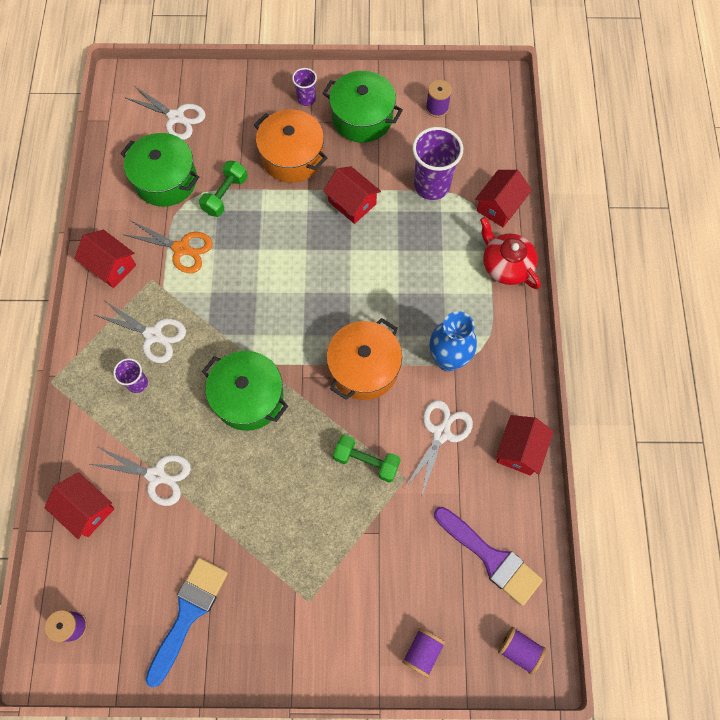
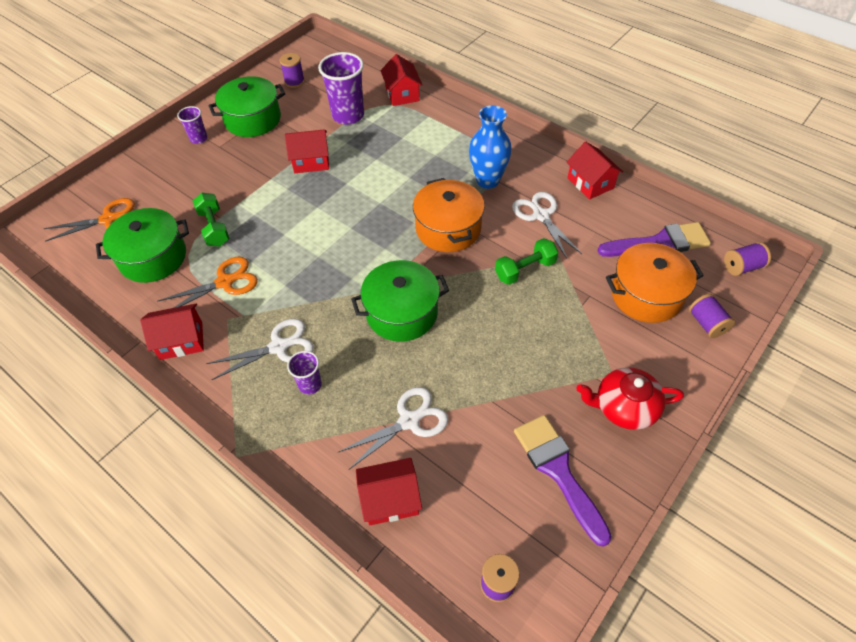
camera: 50 degrees left, 15 degrees down
(176, 117) = (108, 219): white scissors -> orange scissors
(188, 613) = (558, 471): blue brush -> purple brush
(292, 157) = (233, 172): orange pot -> orange pot (646, 295)
(506, 265) = (448, 114): red teapot -> red teapot (624, 407)

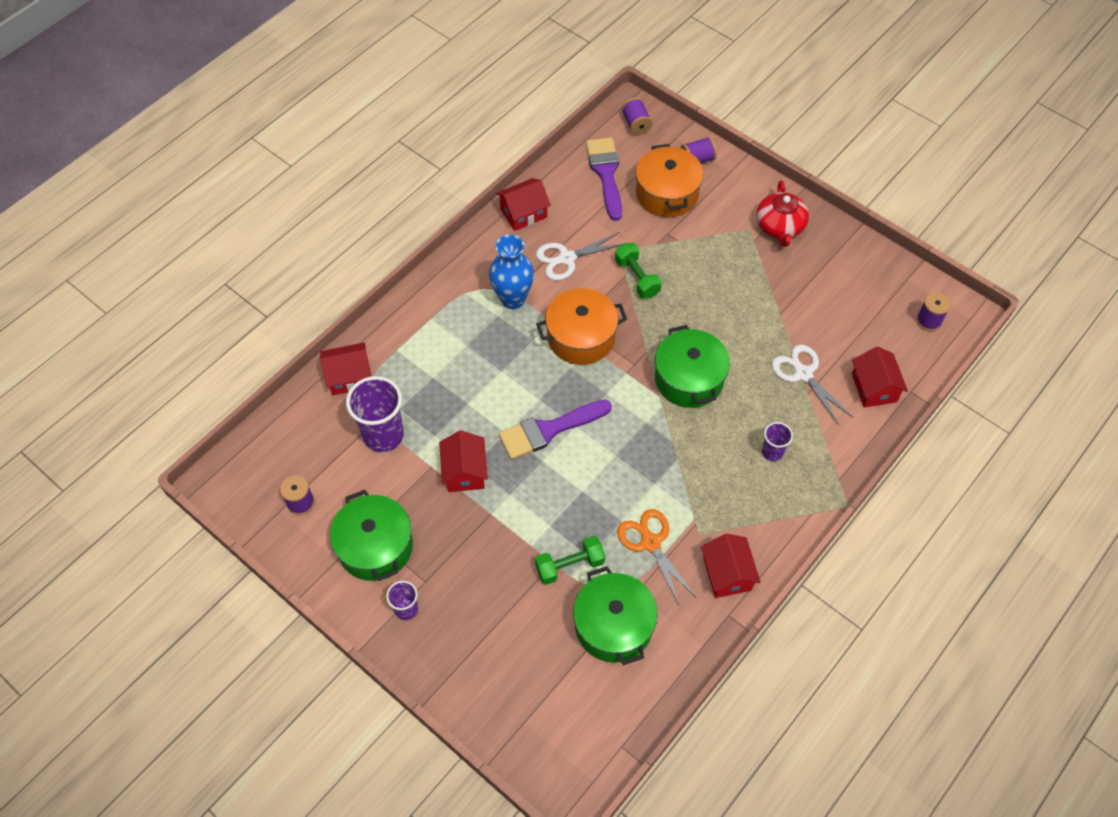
camera: 90 degrees left, 5 degrees up
(108, 219) = (549, 692): orange scissors -> none
(279, 347) = (731, 482): white scissors -> none
(558, 471) = (838, 275): purple brush -> purple brush (548, 430)

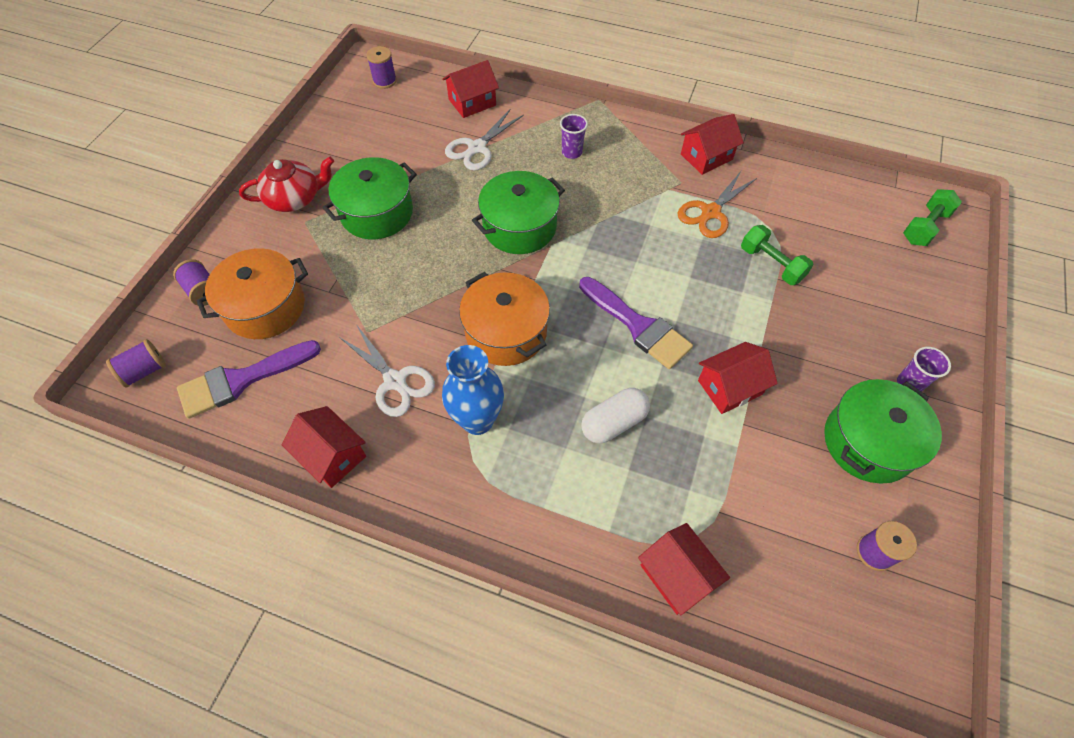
camera: 110 degrees left, 0 degrees up
(383, 435) = (735, 493): purple cup -> none
(472, 381) = (614, 422): none -> white capsule
(613, 625) = (803, 217): green pot -> green pot (377, 213)
(637, 278) = (403, 303): green dumbbell -> green dumbbell (924, 227)

